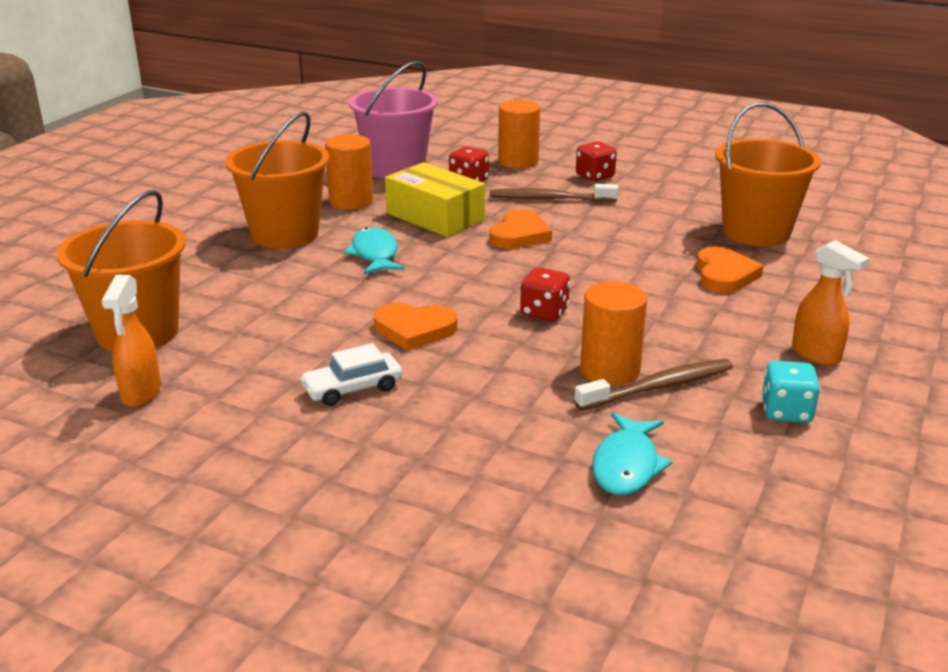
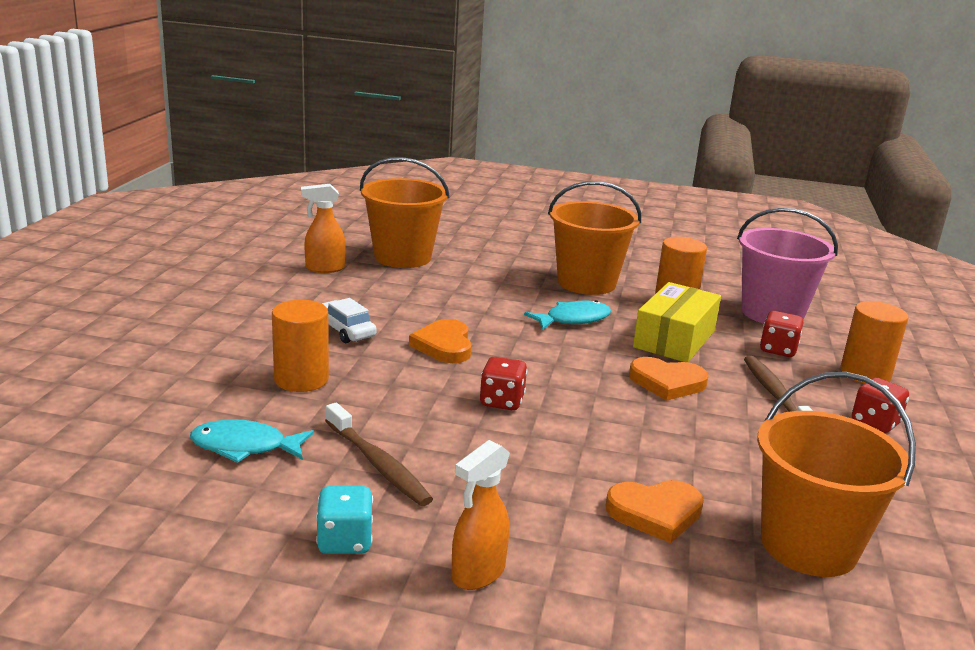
camera: 75 degrees right, 5 degrees down
(610, 370) = (403, 437): orange cylinder -> orange cylinder (301, 379)

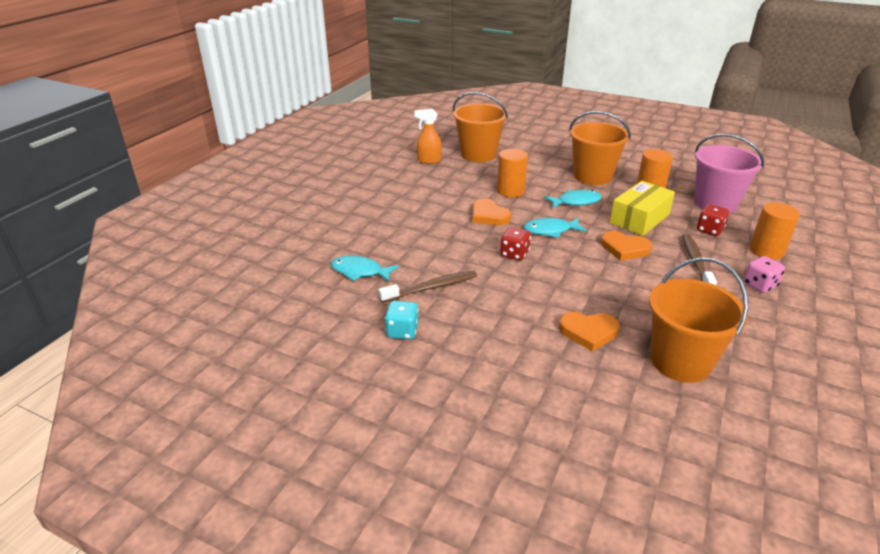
camera: 15 degrees right, 10 degrees up
(301, 379) = (399, 233): orange cylinder -> orange cylinder (510, 191)
(344, 330) = (431, 202): white car -> none
(378, 464) = (431, 288): brown toothbrush -> brown toothbrush turned 90 degrees counterclockwise
(444, 346) = (489, 215): orange heart -> orange heart turned 45 degrees counterclockwise
(477, 574) = (471, 357): orange spray bottle -> none
(548, 363) = (550, 230): none -> turquoise fish
(875, 423) = (759, 285): red dice -> pink dice

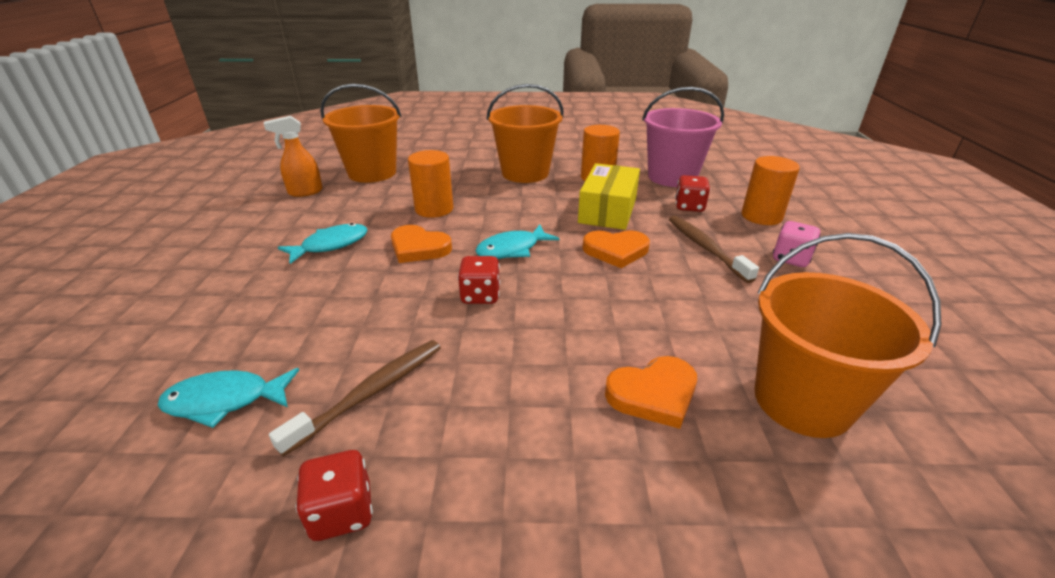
camera: 25 degrees left, 0 degrees up
(402, 331) = (342, 512): turquoise dice -> red dice
(576, 202) = (523, 206): turquoise fish -> turquoise fish (331, 245)

